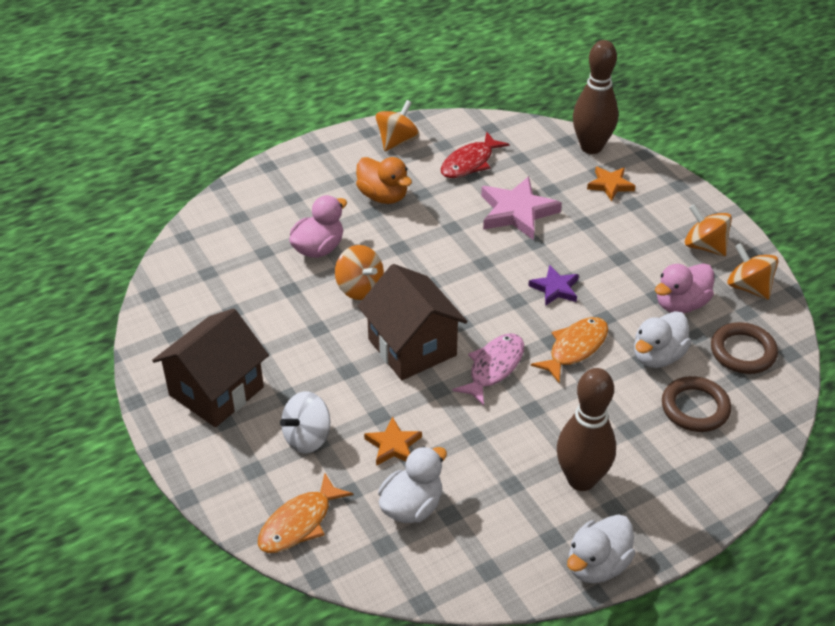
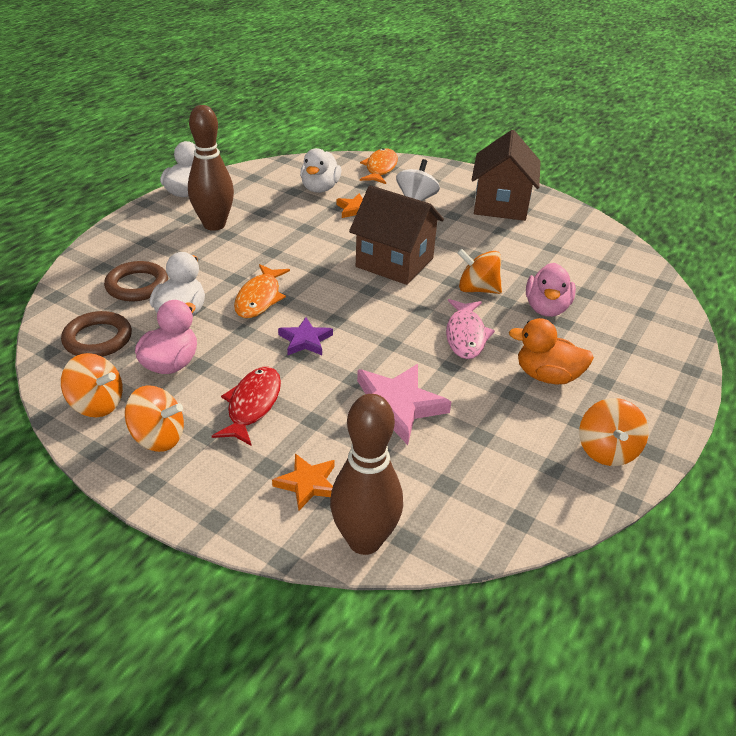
camera: 150 degrees right, 5 degrees down
(470, 163) = (498, 452): red fish -> red fish (252, 405)
(494, 368) = (319, 267): pink fish -> pink fish (466, 335)

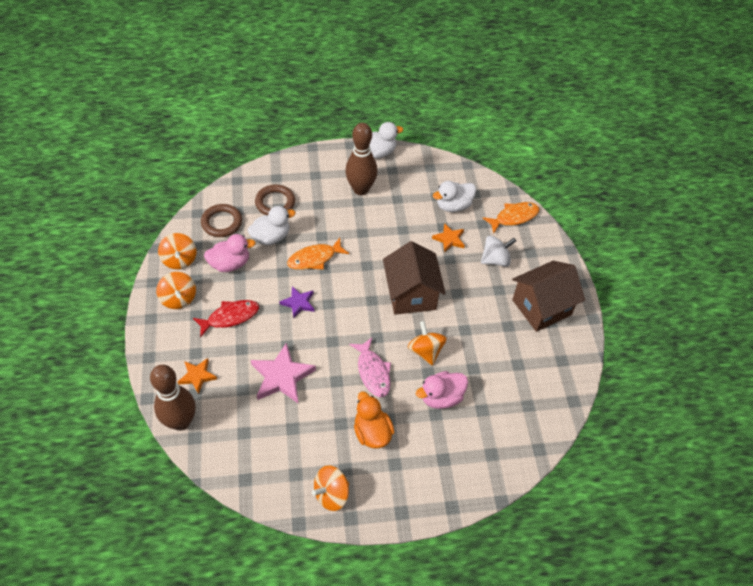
camera: 50 degrees right, 15 degrees up
(466, 335) = (373, 372): pink fish -> pink fish turned 75 degrees counterclockwise

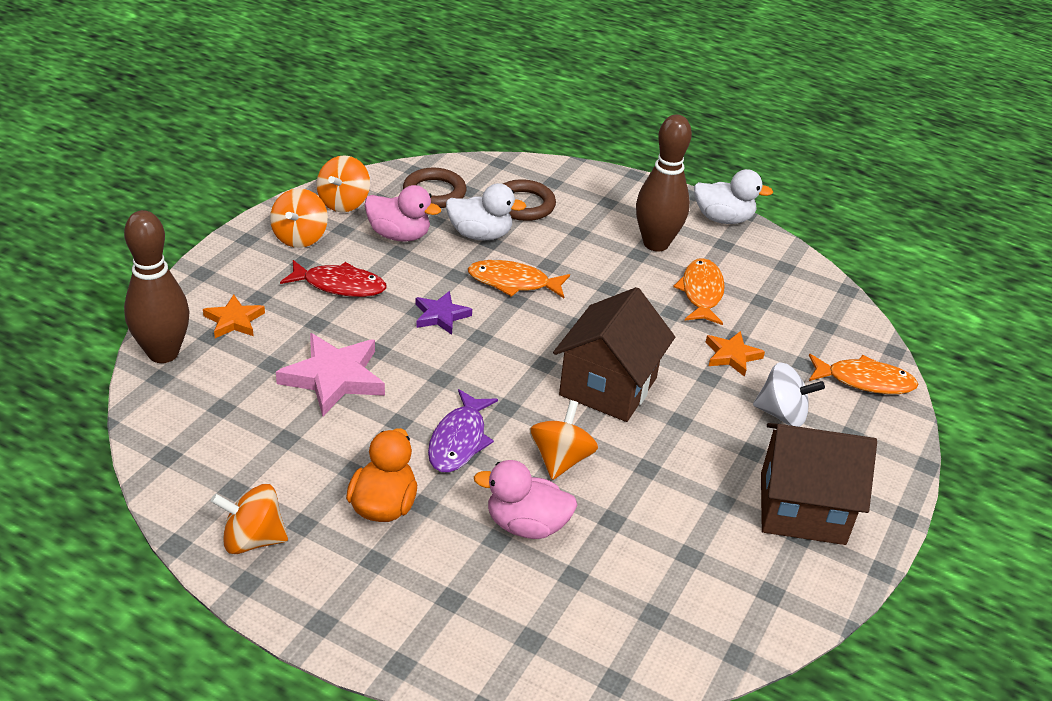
camera: 35 degrees right, 15 degrees down
(373, 372) = (459, 440): pink fish -> purple fish
(406, 208) = (701, 293): none -> orange fish
(453, 206) = (777, 323): white duck -> none

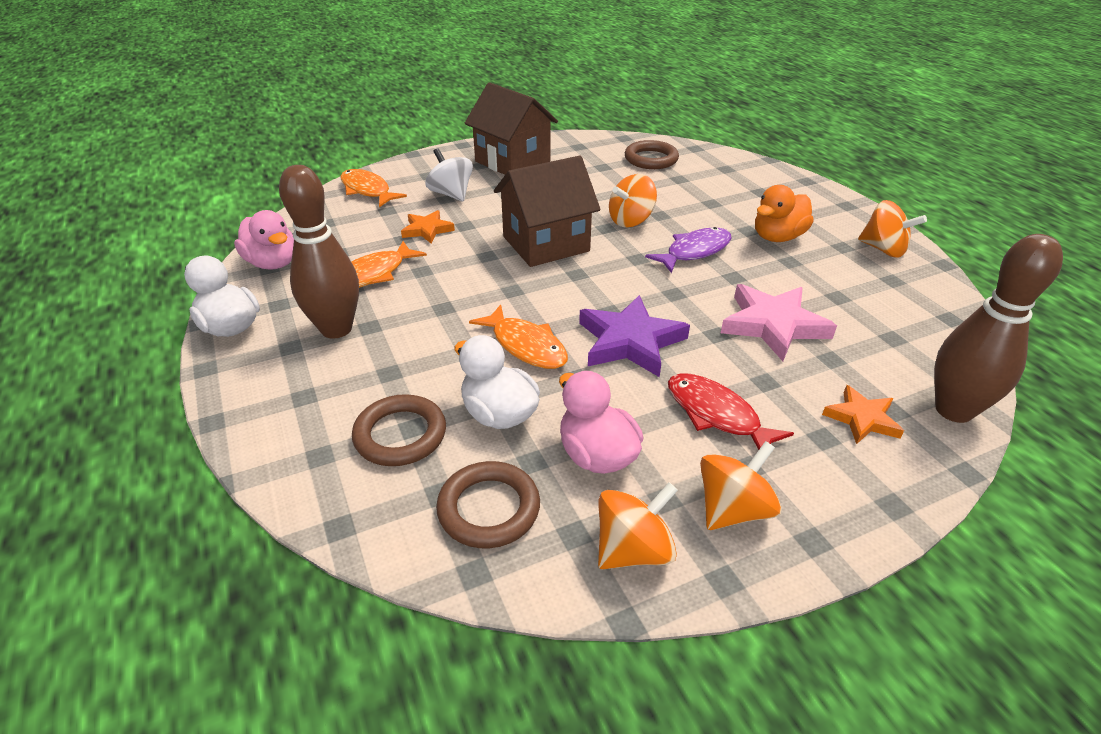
camera: 140 degrees left, 0 degrees up
(441, 316) = (630, 341): purple star -> purple star, size x1.71
(526, 525) = (686, 202): pink duck -> pink duck (273, 263)
(647, 608) = (651, 159): none -> brown ring

